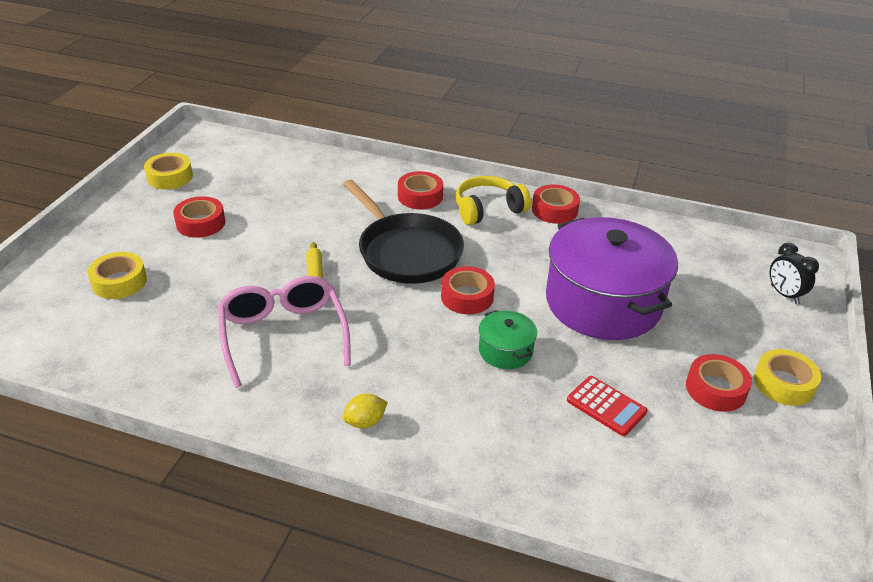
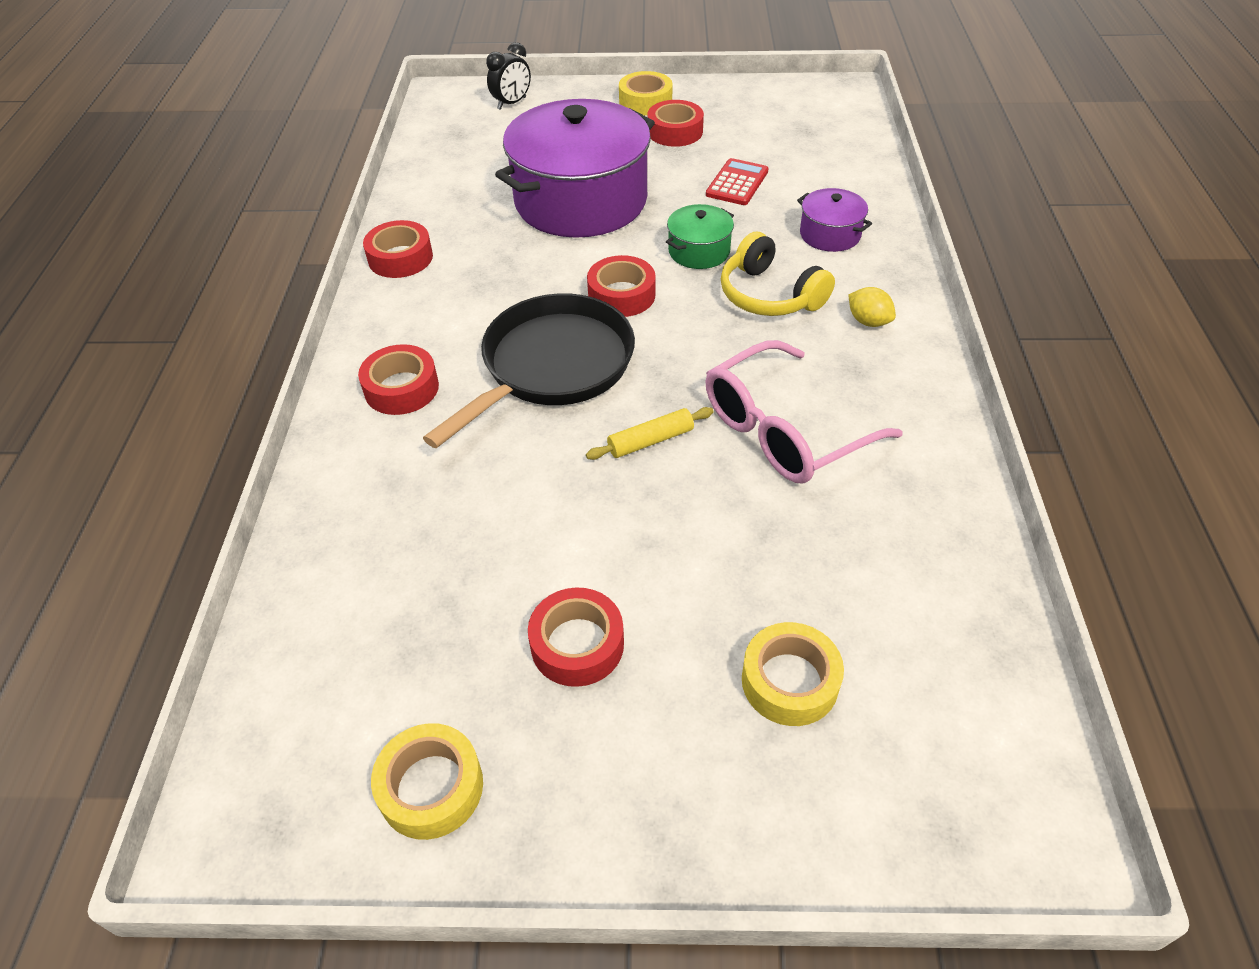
camera: 105 degrees left, 10 degrees up
(488, 209) = (417, 314): yellow headphones -> yellow headphones (769, 295)
(497, 444) = (830, 234): none -> purple pot

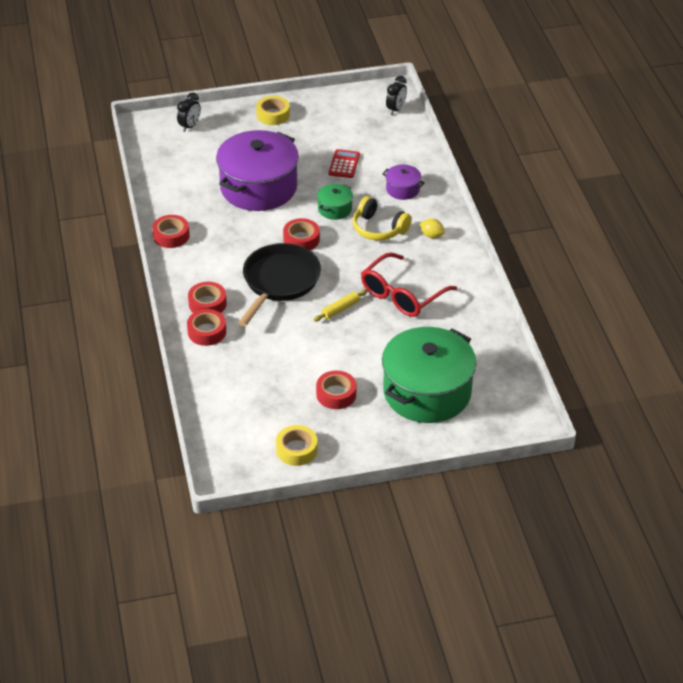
camera: 15 degrees left, 5 degrees down
(675, 131) = (298, 134): red tape -> red tape (207, 332)
(784, 430) = (402, 295): pink glasses -> red glasses
(789, 681) = (427, 392): yellow tape -> green pot
(845, 114) = (396, 109): none -> black clock

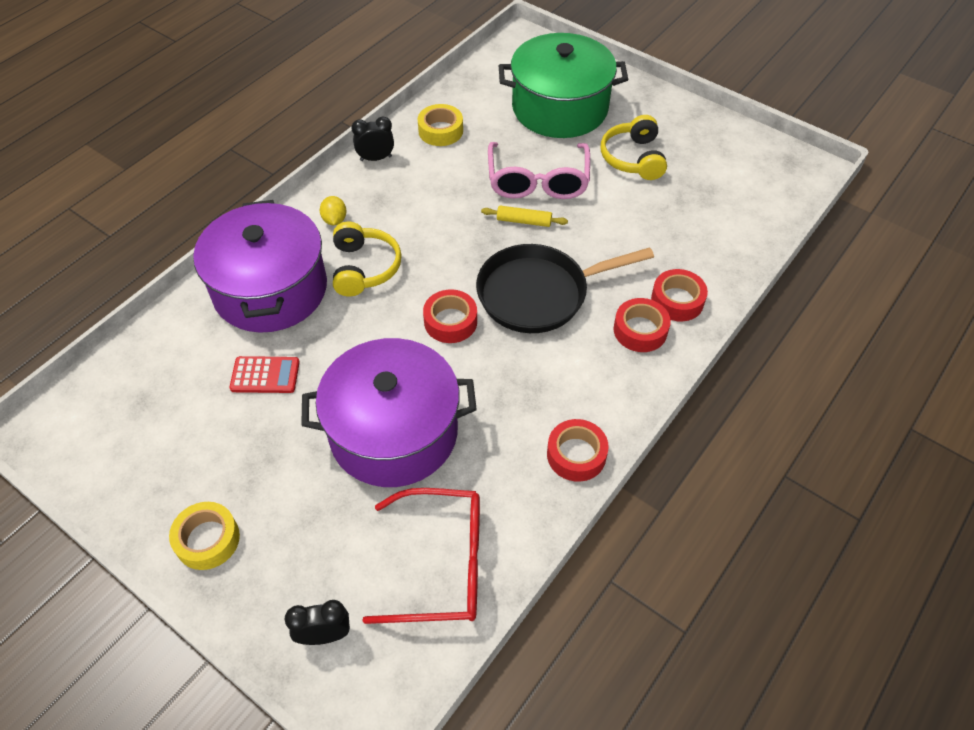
camera: 130 degrees left, 10 degrees up
(296, 450) = (723, 144): yellow tape -> yellow tape (440, 131)
(335, 209) = (365, 327): green pot -> none
(336, 394) = (633, 158): red tape -> yellow headphones
(344, 164) = (265, 375): red calculator -> red calculator turned 150 degrees counterclockwise
(367, 336) = (538, 181): none -> pink glasses
(396, 109) = (88, 399): black clock -> black clock (376, 158)
(402, 189) = (270, 289): purple pot -> purple pot, size x2.29
(402, 295) = (453, 190): red glasses -> red glasses (442, 564)

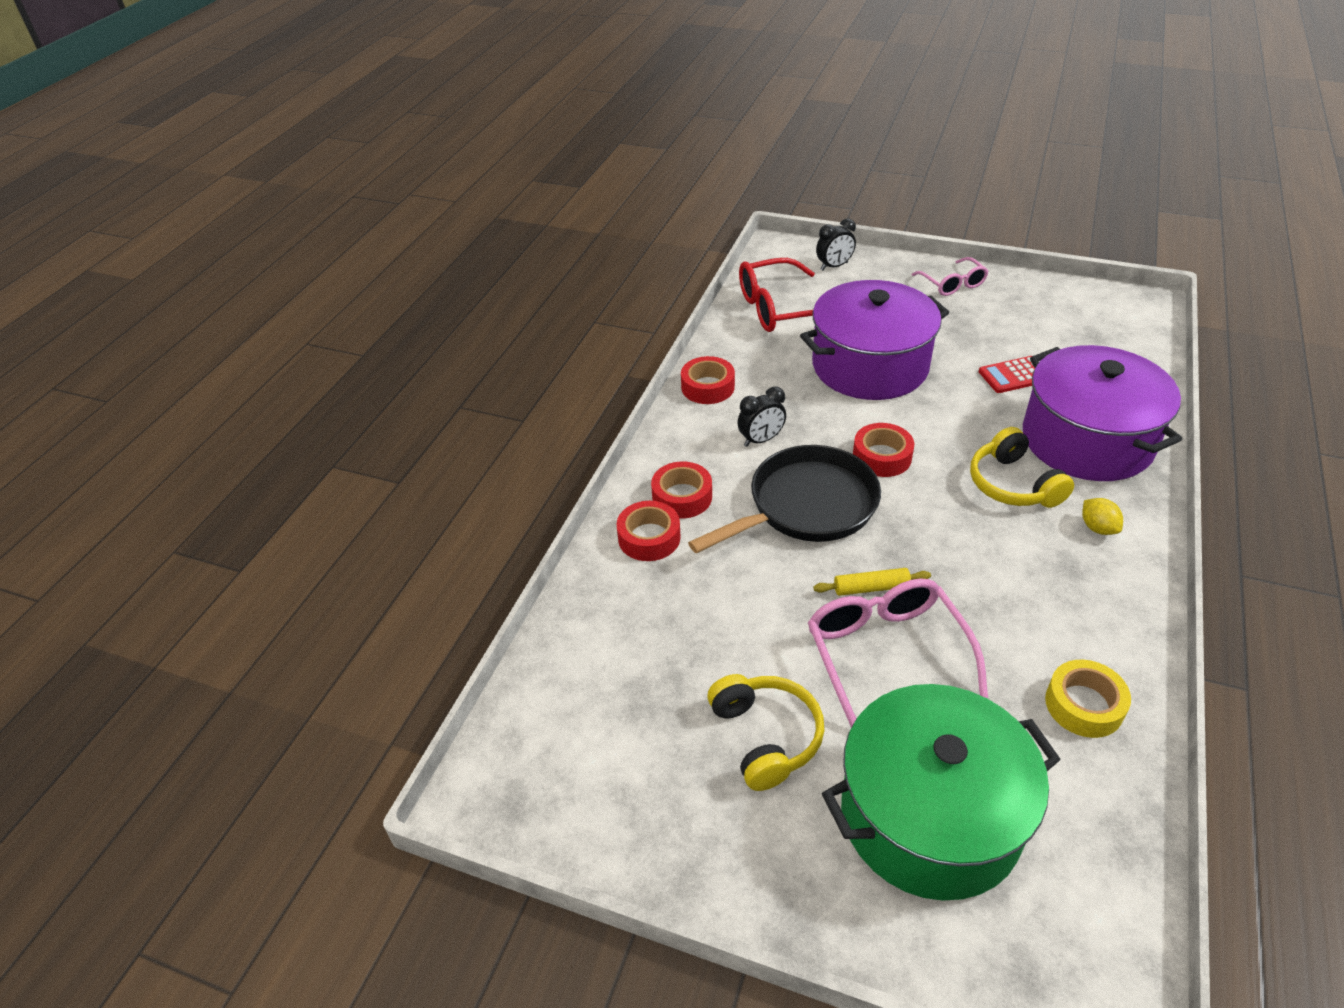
camera: 165 degrees right, 10 degrees down
(207, 540) = (952, 284): yellow tape -> pink glasses
(376, 158) = (1131, 628): black clock -> black clock (761, 440)

